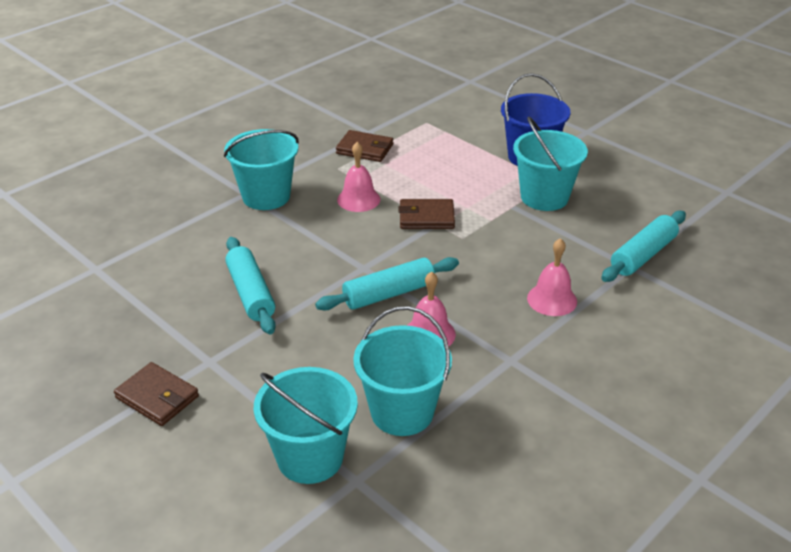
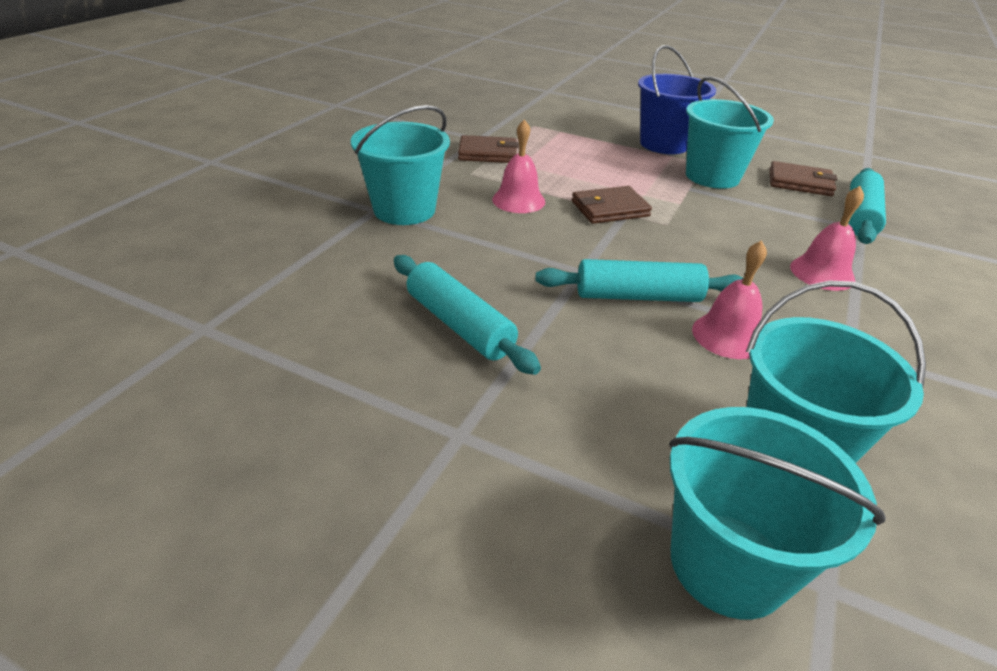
camera: 20 degrees left, 0 degrees up
(157, 397) = (408, 516): brown wallet -> brown wallet (800, 182)
(389, 294) = (638, 296): turquoise rolling pin -> turquoise rolling pin turned 45 degrees clockwise

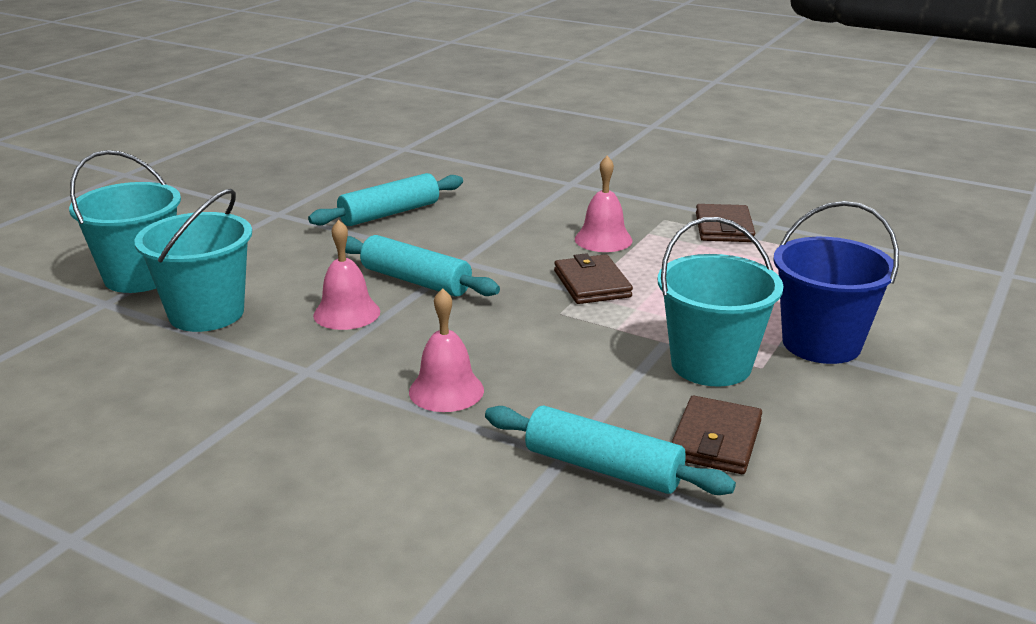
camera: 95 degrees right, 10 degrees down
(404, 210) = (572, 193): turquoise bucket -> none
(638, 296) = (416, 281): turquoise rolling pin -> turquoise rolling pin turned 60 degrees counterclockwise

